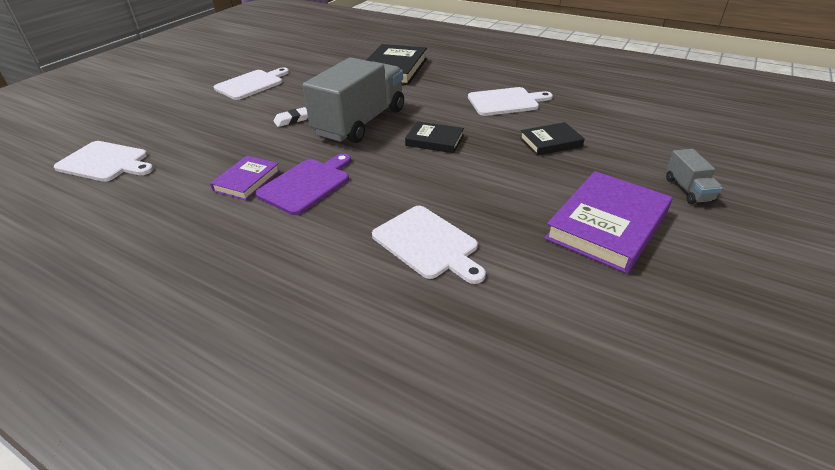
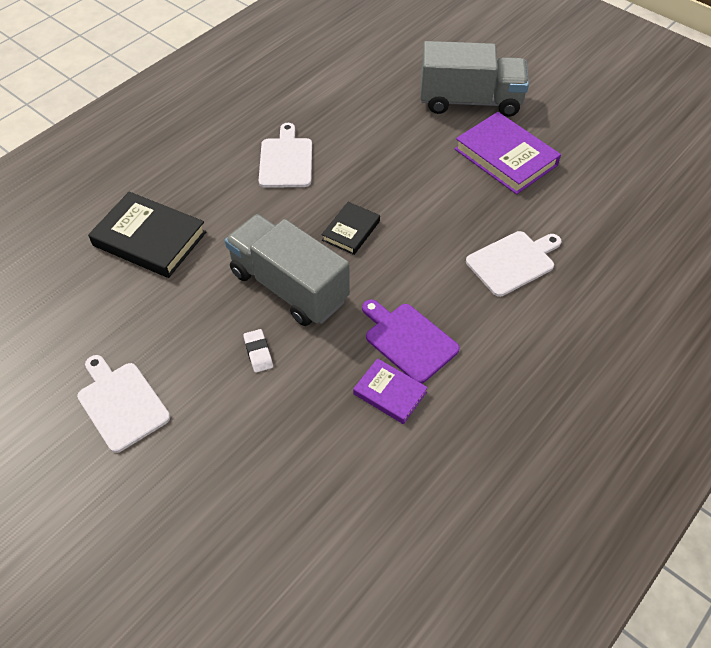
camera: 80 degrees left, 15 degrees up
(105, 162) = (306, 557): white cutting board -> none
(550, 142) = (379, 152): black book -> none
(688, 189) = (469, 101): grey truck -> grey truck, size x2.33

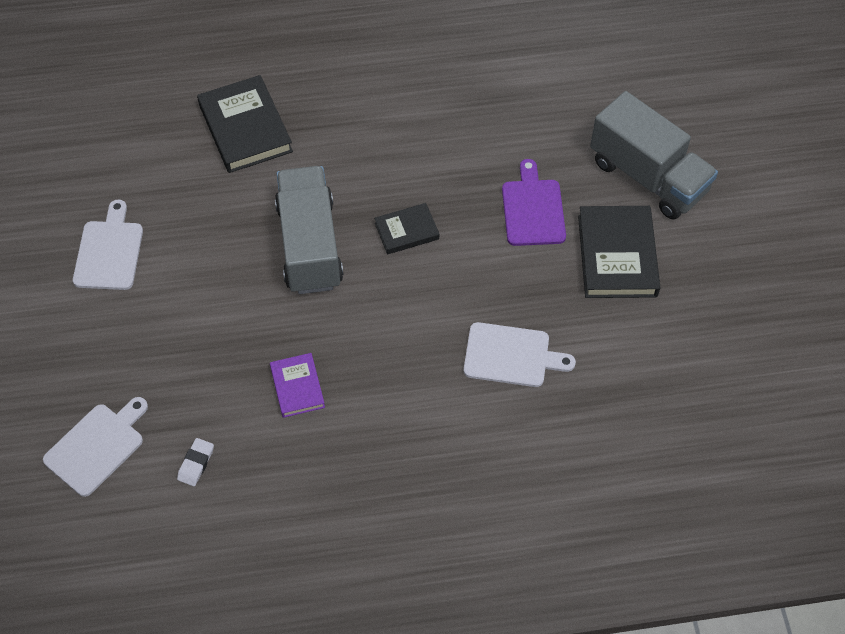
camera: 40 degrees right, 5 degrees up
(258, 353) = (235, 283): white eraser -> white eraser (196, 463)
(286, 160) = (419, 127): white cutting board -> white cutting board (97, 446)
(408, 340) = (354, 357): purple cutting board -> purple cutting board (533, 209)
(505, 157) = (617, 256): purple book -> black book

